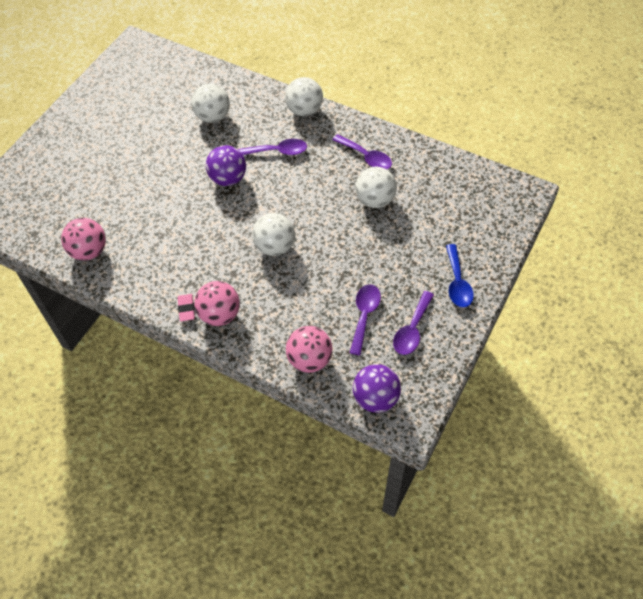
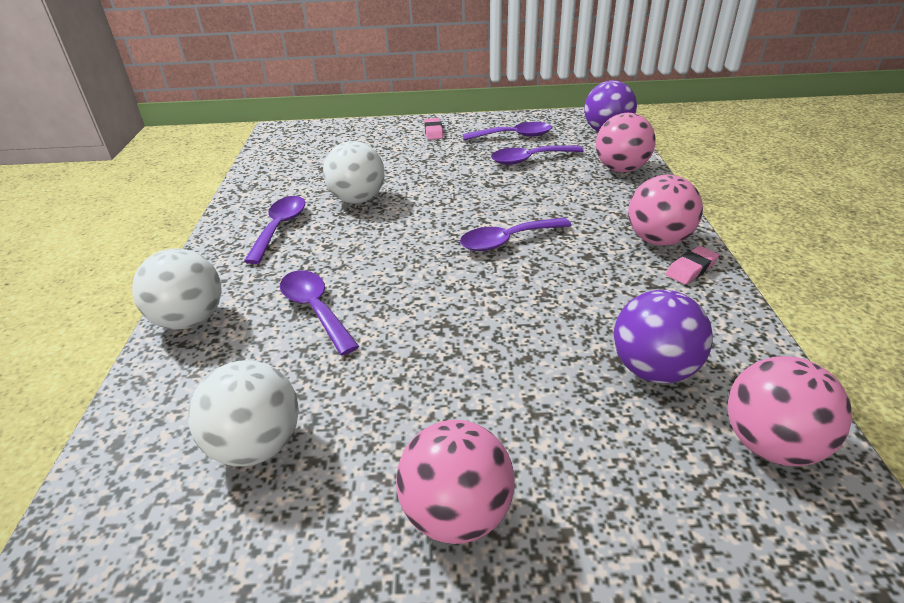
camera: 120 degrees left, 20 degrees down
(143, 155) = (456, 513): none -> pink ball
(228, 179) = (420, 339): purple ball -> purple ball (653, 369)
(275, 246) = (507, 241): white ball -> purple spoon
(457, 283) = (433, 132): blue spoon -> pink eraser

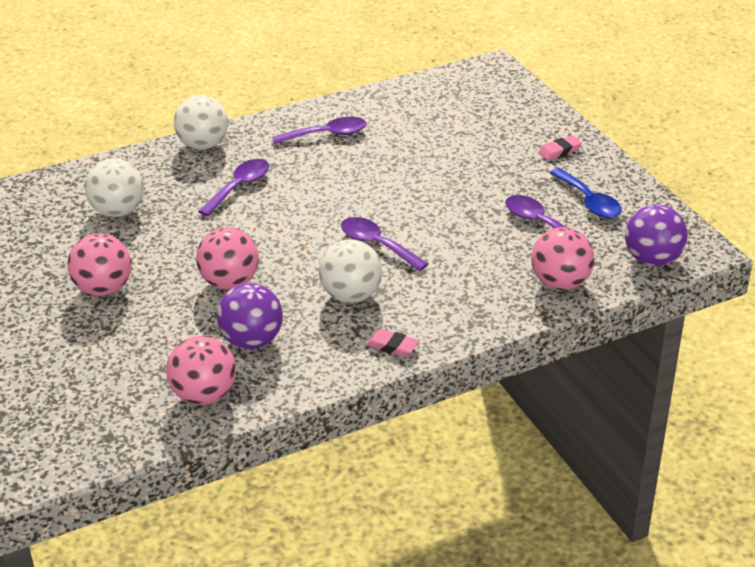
camera: 65 degrees right, 0 degrees up
(358, 199) = (393, 154): white ball -> white ball (351, 295)
(514, 136) = (589, 202): purple spoon -> blue spoon
(658, 240) = (429, 323): pink ball -> pink ball (230, 282)

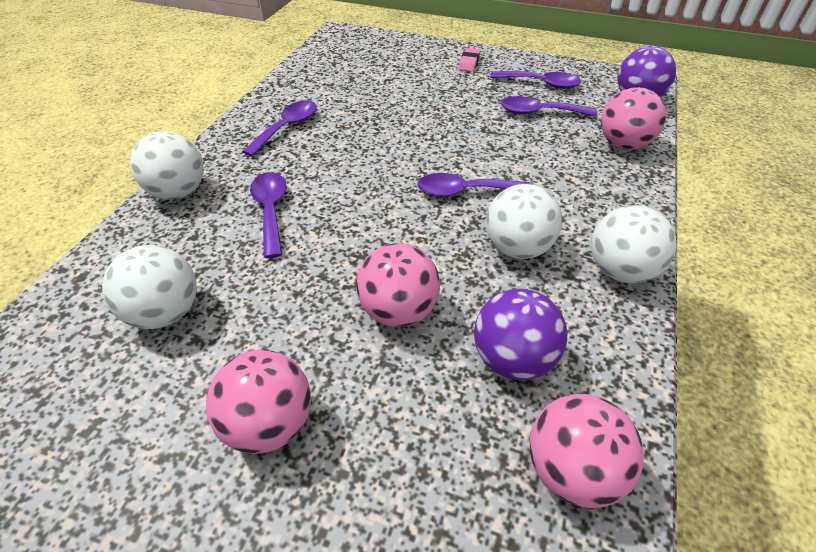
camera: 45 degrees left, 10 degrees up
(392, 346) = (620, 270): pink eraser -> white ball
(589, 202) = (541, 84): blue spoon -> purple spoon

